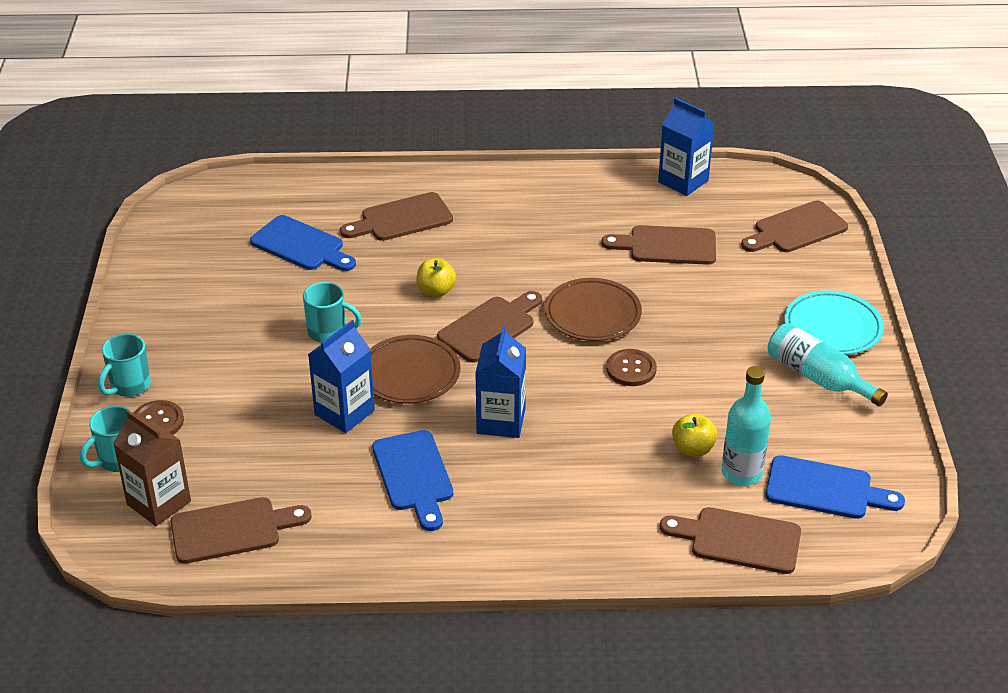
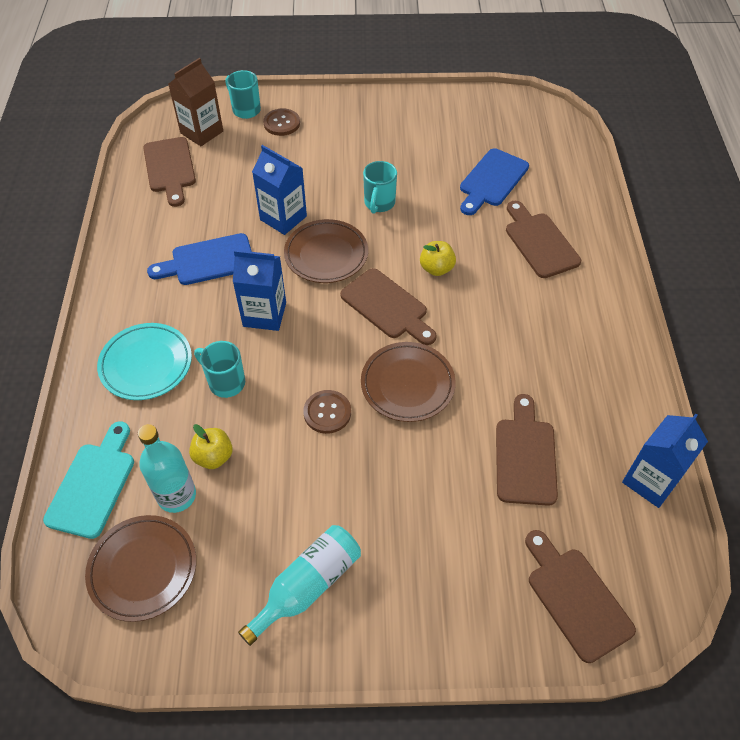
camera: 90 degrees right, 15 degrees up
(129, 386) = (319, 106): turquoise mug -> turquoise mug (225, 382)
(739, 540) = (93, 484): brown cutting board -> turquoise cutting board
(825, 489) = (143, 569): blue cutting board -> brown plate
(832, 328) = (391, 614): turquoise plate -> turquoise plate (146, 364)

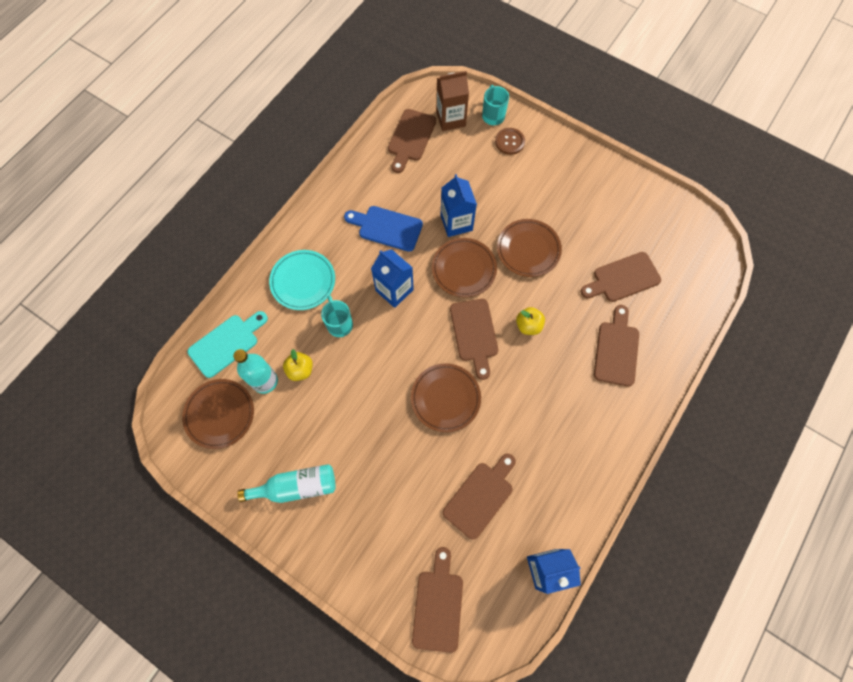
camera: 35 degrees right, 15 degrees up
(327, 412) = (383, 385): brown button -> none
(379, 203) = (528, 249): turquoise mug -> brown plate
(492, 180) = (623, 278): blue cutting board -> brown cutting board

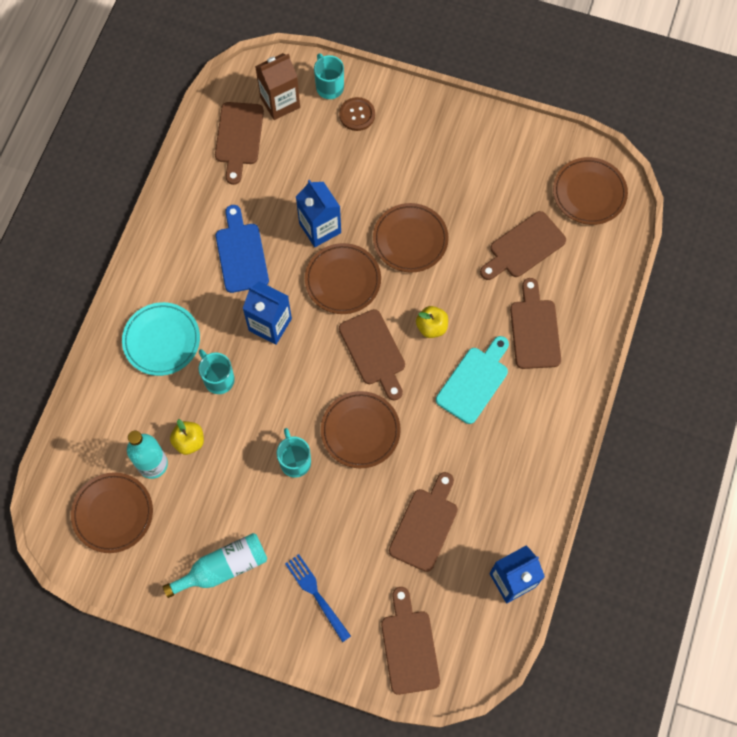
camera: 15 degrees left, 0 degrees up
(226, 343) = (95, 433): turquoise cutting board -> turquoise cutting board (474, 381)
(369, 532) = (316, 594): none -> blue fork
(383, 409) = (295, 461): none -> turquoise mug
(387, 228) = (241, 254): blue cutting board -> blue cutting board turned 75 degrees clockwise
(688, 247) = (589, 193): none -> brown plate

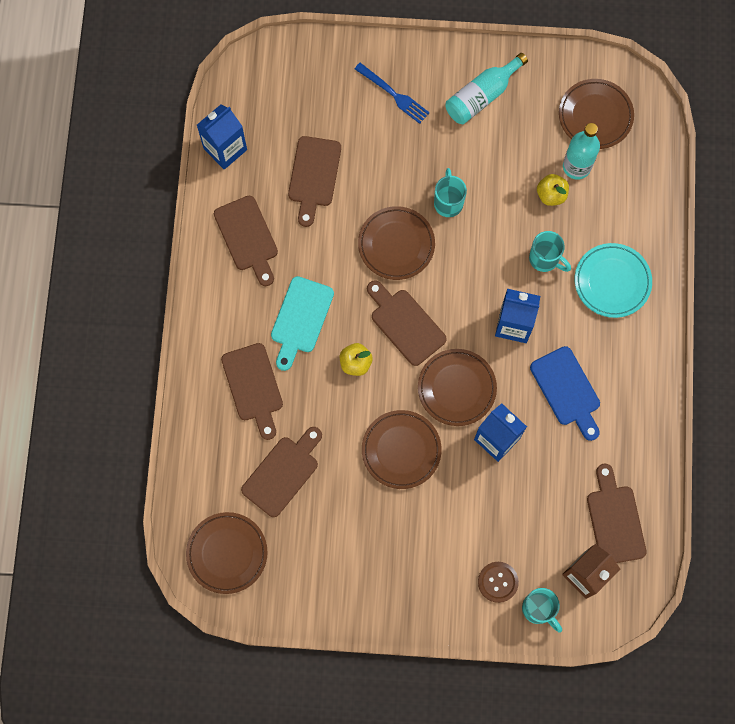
camera: 165 degrees right, 5 degrees up
(295, 461) = (448, 202): turquoise mug -> turquoise mug turned 150 degrees counterclockwise
(409, 647) = (302, 73): brown cutting board -> brown cutting board (247, 237)

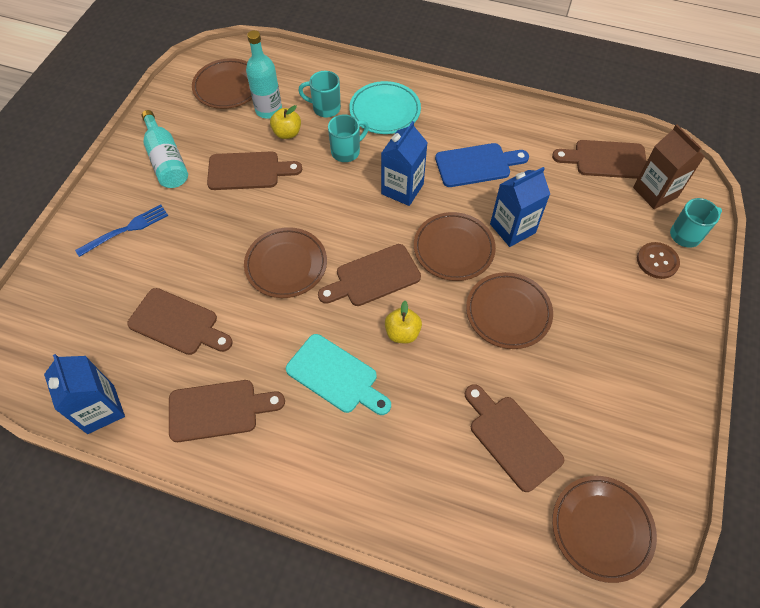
camera: 75 degrees left, 15 degrees down
(253, 386) = (401, 446): brown cutting board -> brown cutting board (248, 171)
(448, 202) = (260, 211): turquoise mug -> turquoise mug (325, 108)

